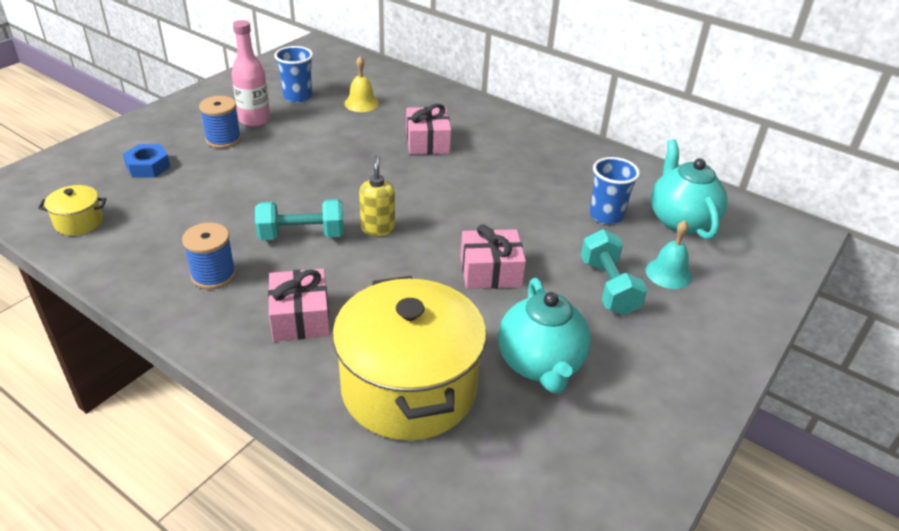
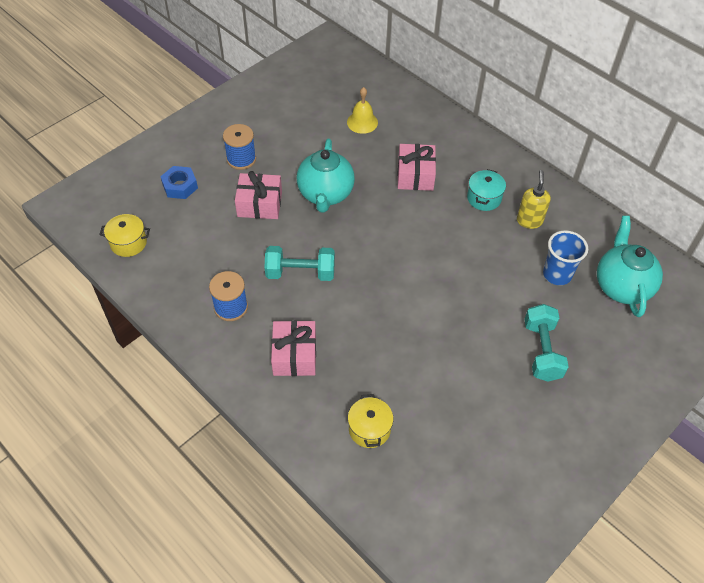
camera: 10 degrees right, 15 degrees up
(254, 120) = (268, 137): pink bottle -> none
(297, 96) = (306, 110): blue cup -> none
(377, 228) = (362, 271): yellow soap dispenser -> yellow soap dispenser (529, 221)
(409, 388) = (369, 429): yellow pot -> yellow pot, size x0.42
(490, 271) = (448, 325): pink gift -> pink gift (259, 204)
(508, 156) = (484, 198): none -> turquoise pot
(540, 364) = (472, 419): turquoise teapot -> turquoise teapot (325, 194)
(668, 273) = (596, 342): turquoise bell -> none

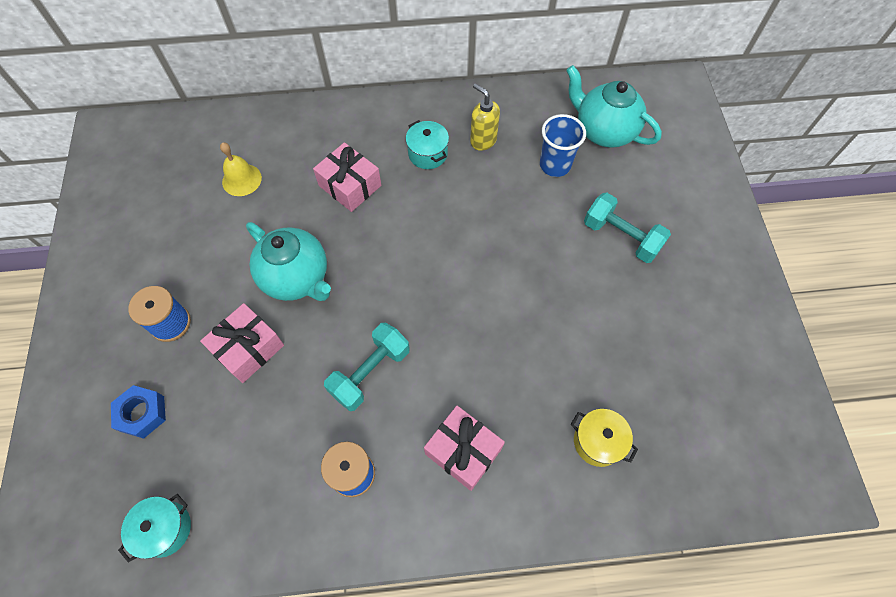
camera: 50 degrees left, 10 degrees up
(128, 243) = (165, 529): yellow pot -> turquoise pot

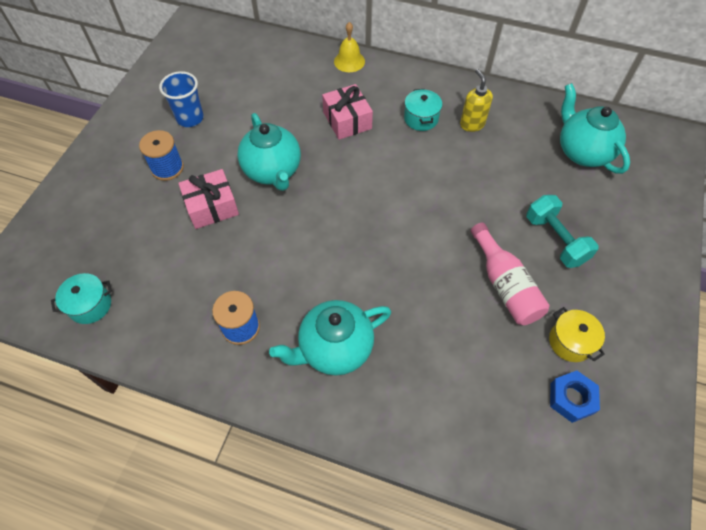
camera: 25 degrees right, 5 degrees down
(142, 413) = (116, 221): blue nut -> blue nut (571, 398)
(241, 179) = (268, 88): yellow bell -> yellow bell (349, 61)
(370, 372) = (292, 260): turquoise dumbbell -> none
(463, 451) = (334, 348): pink gift -> turquoise teapot
(555, 165) = (524, 163): blue cup -> blue cup (190, 118)
(596, 306) = (505, 285): none -> pink bottle
(598, 441) = (450, 391): yellow pot -> yellow pot (570, 342)

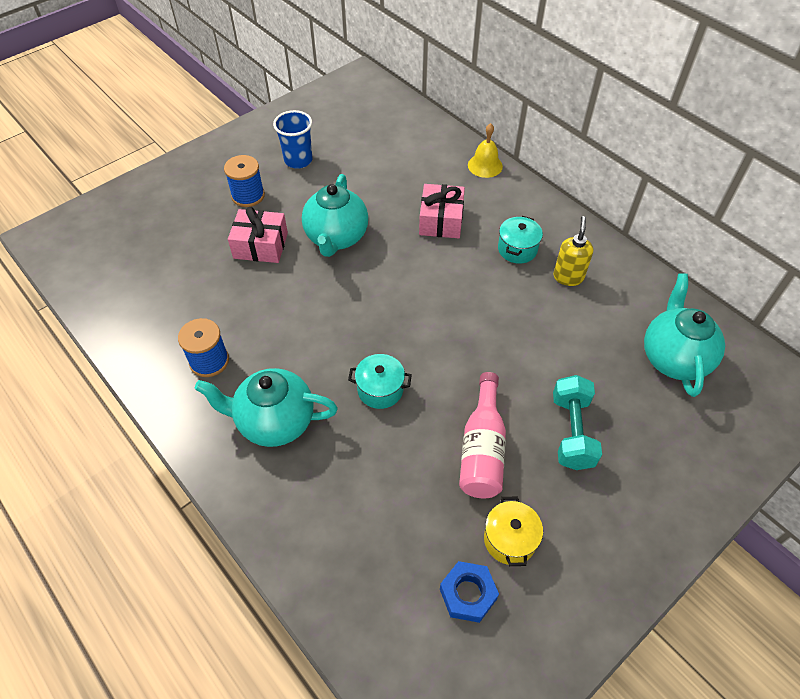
camera: 30 degrees right, 5 degrees down
(90, 305) = (106, 282): turquoise pot -> turquoise pot (380, 389)

